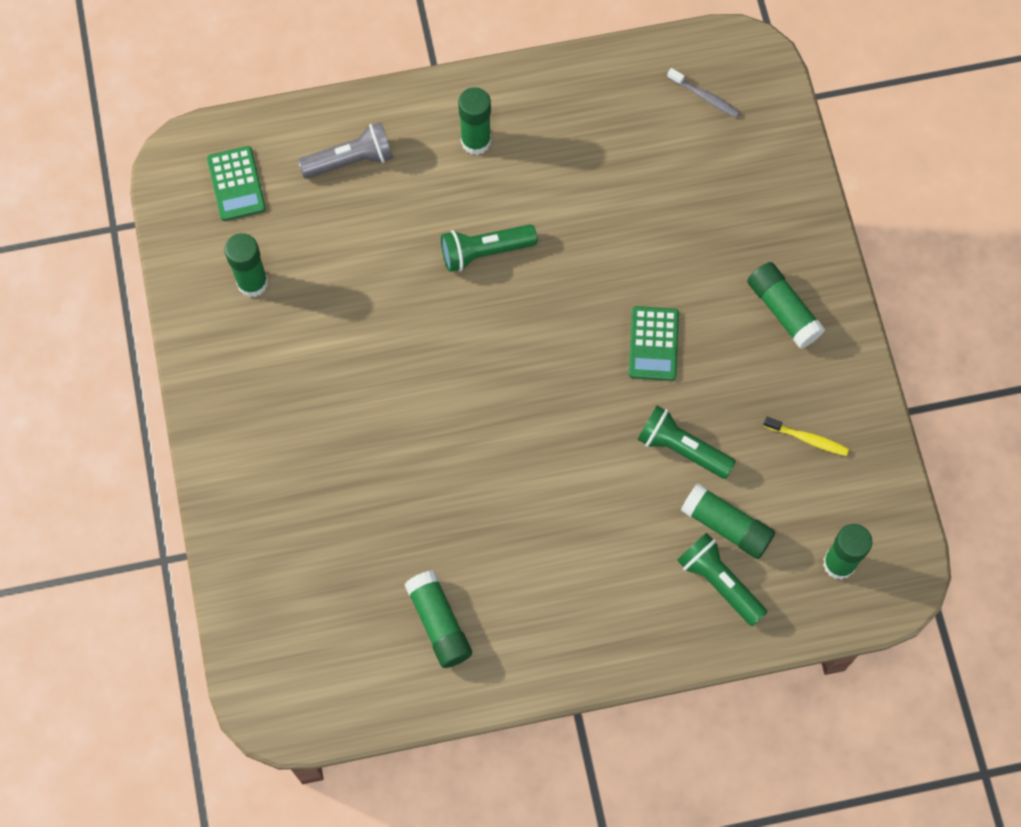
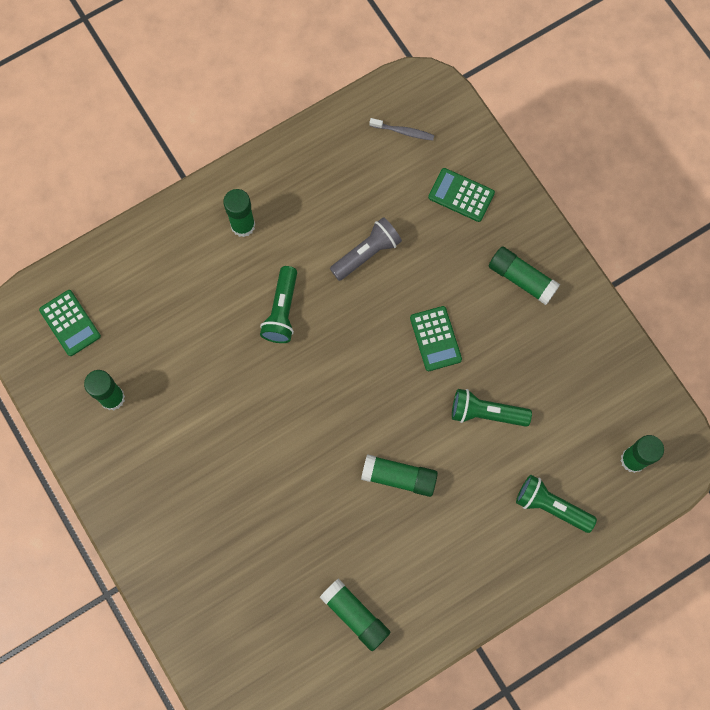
camera: 20 degrees left, 5 degrees up
(351, 160) = (152, 273): grey flashlight -> grey flashlight (366, 253)
(484, 252) = (282, 311): green flashlight -> green flashlight turned 45 degrees counterclockwise
(726, 526) = (541, 461): green glue stick -> green glue stick (399, 477)
(746, 191) = (461, 195): none -> green calculator
(808, 439) = (576, 372): yellow toothbrush -> none

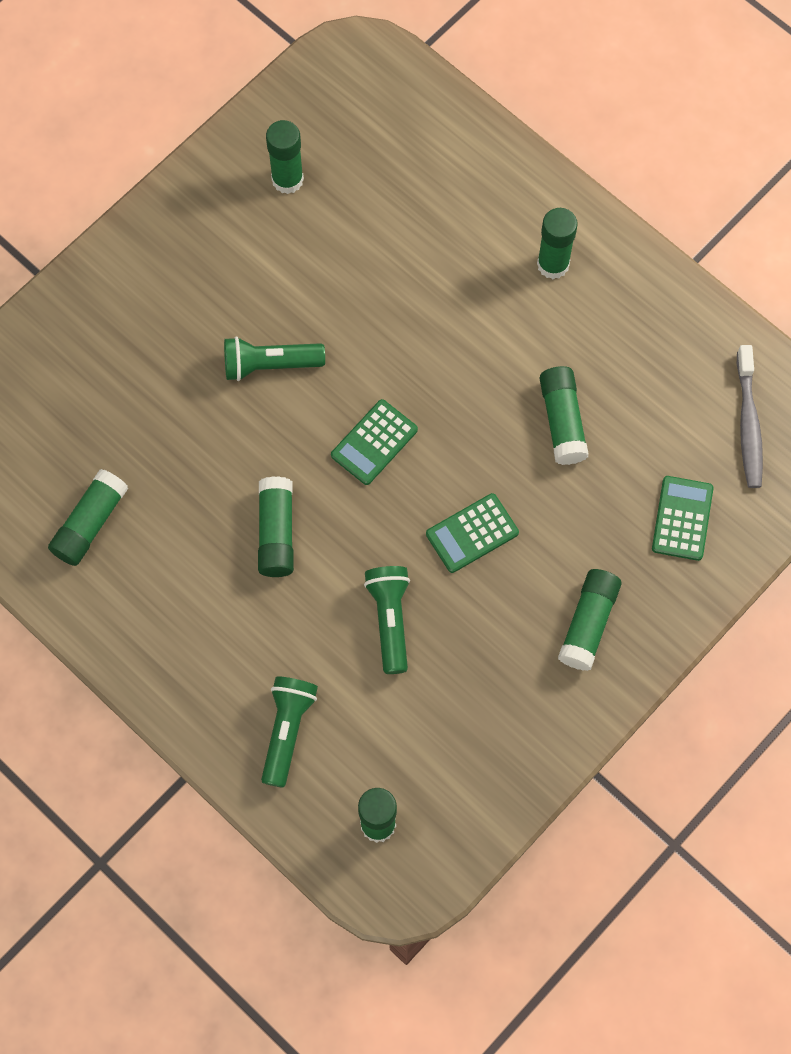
camera: 75 degrees right, 5 degrees down
(70, 323) = (367, 108): green calculator -> green calculator (374, 442)
(282, 311) = (454, 340): green flashlight -> green flashlight (270, 365)
(366, 253) = (562, 421): grey flashlight -> green glue stick
(403, 132) = (748, 424): grey toothbrush -> grey toothbrush, size x1.60

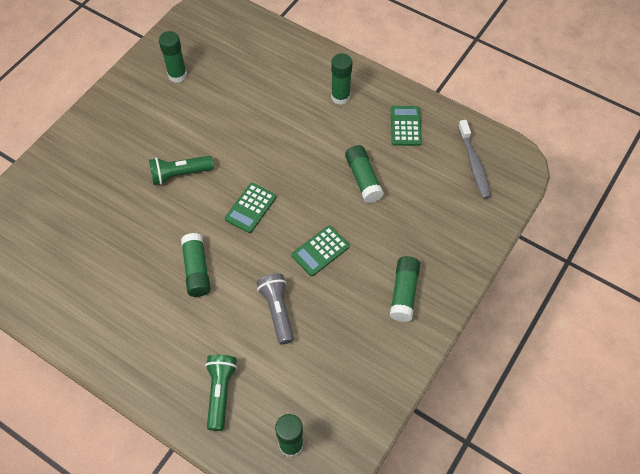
camera: 10 degrees left, 10 degrees down
(90, 523) = (75, 283): green glue stick -> none
(390, 620) = (277, 311): green flashlight -> grey flashlight
(682, 518) = (447, 222): green calculator -> green calculator (405, 126)

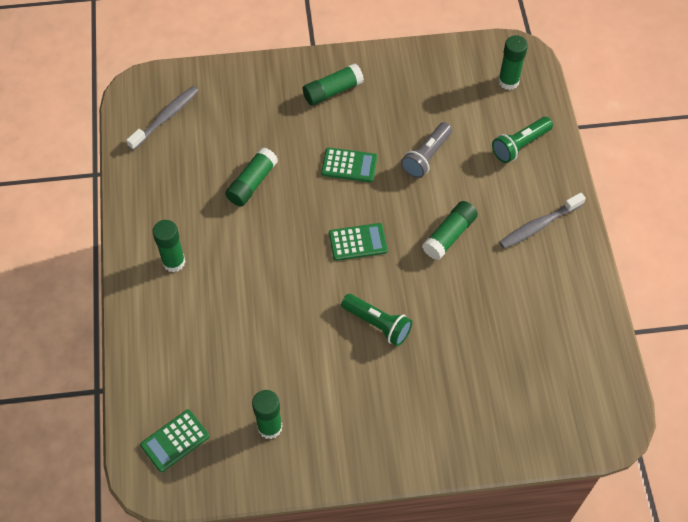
camera: 130 degrees left, 0 degrees up
(141, 339) = (538, 225): none -> grey toothbrush
(405, 126) = (165, 189): green calculator -> green calculator (175, 441)

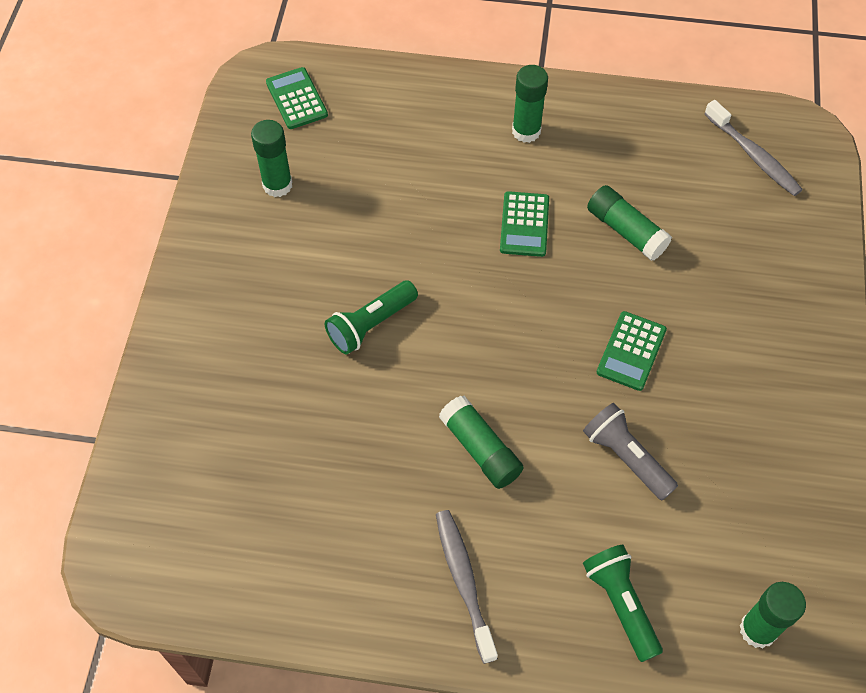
camera: 105 degrees right, 0 degrees up
(332, 91) = (772, 361): green glue stick -> none
(358, 242) = (500, 331): green calculator -> green calculator (524, 224)

